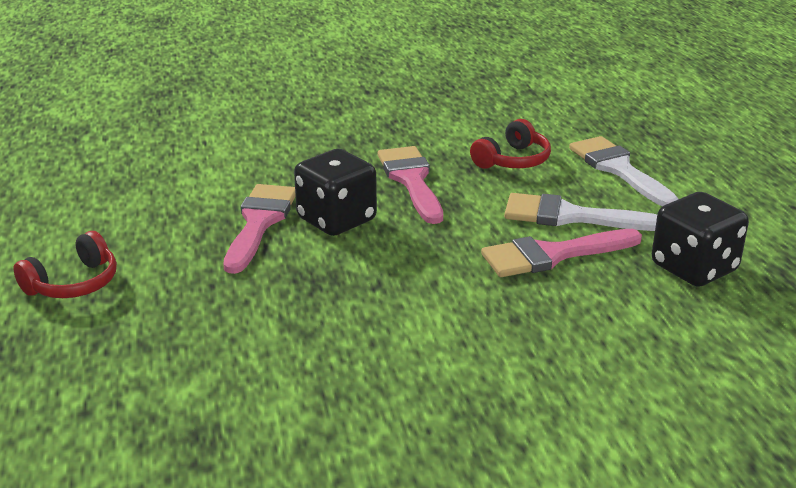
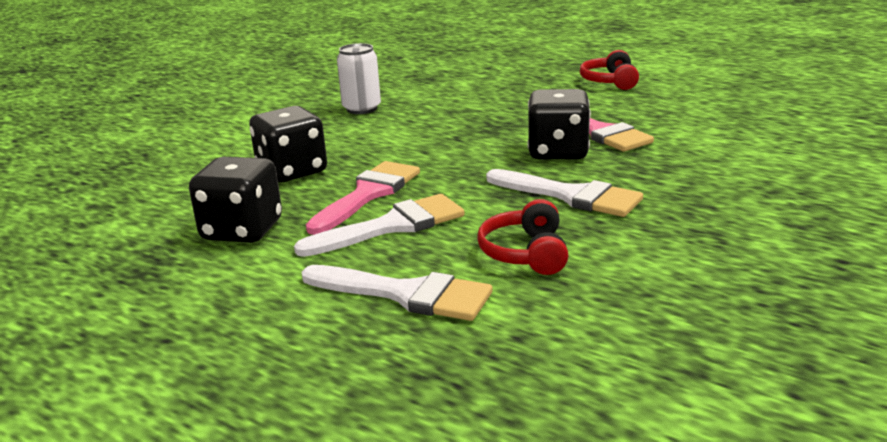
camera: 140 degrees right, 5 degrees down
(388, 405) = (362, 109): none -> white can
(411, 180) = (571, 196): pink brush -> white brush
(591, 322) = (292, 171): none -> black dice

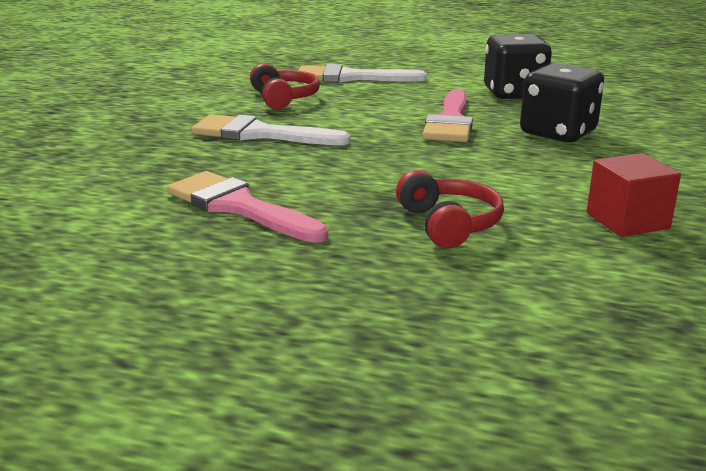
camera: 160 degrees right, 0 degrees up
(362, 109) = (627, 221): white can -> red cube
(392, 226) = (400, 104): white brush -> none
(558, 152) = (286, 174): black dice -> none
(610, 81) = (227, 338): red headphones -> red headphones (449, 224)

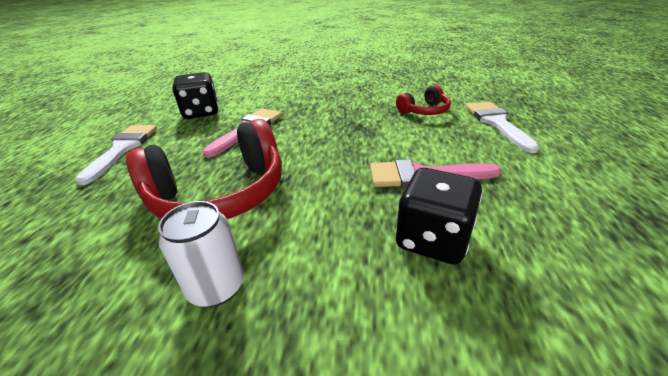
camera: 80 degrees right, 10 degrees up
(259, 134) = (353, 116): white brush -> white brush (123, 148)
(449, 224) = (220, 193): red headphones -> red headphones, size x1.99
(514, 94) = (542, 204): black dice -> black dice (201, 112)
(627, 221) = (216, 287): red cube -> white can

